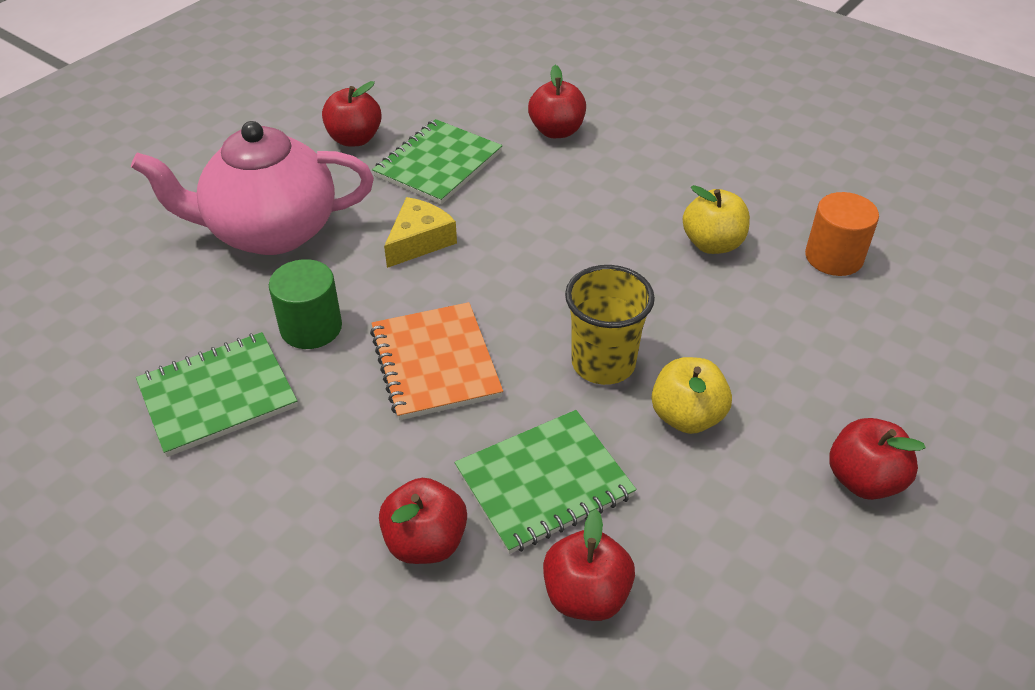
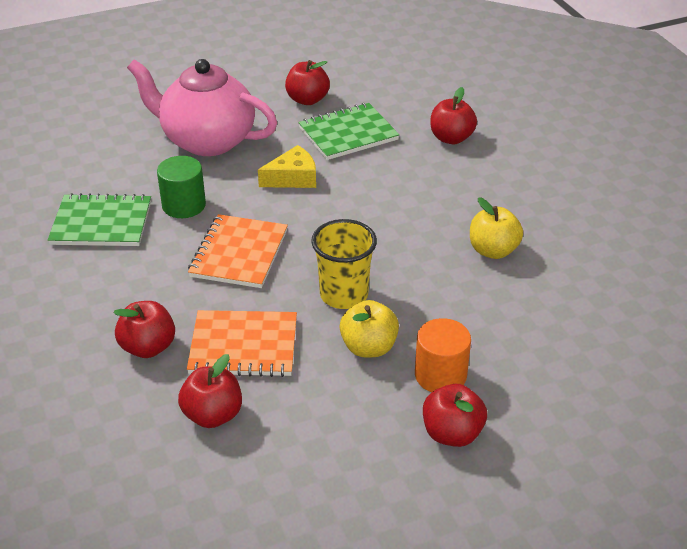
camera: 30 degrees right, 5 degrees down
(544, 483) = (243, 346): green notebook -> orange notebook
(833, 257) = (577, 292): orange cylinder -> orange cylinder (440, 375)

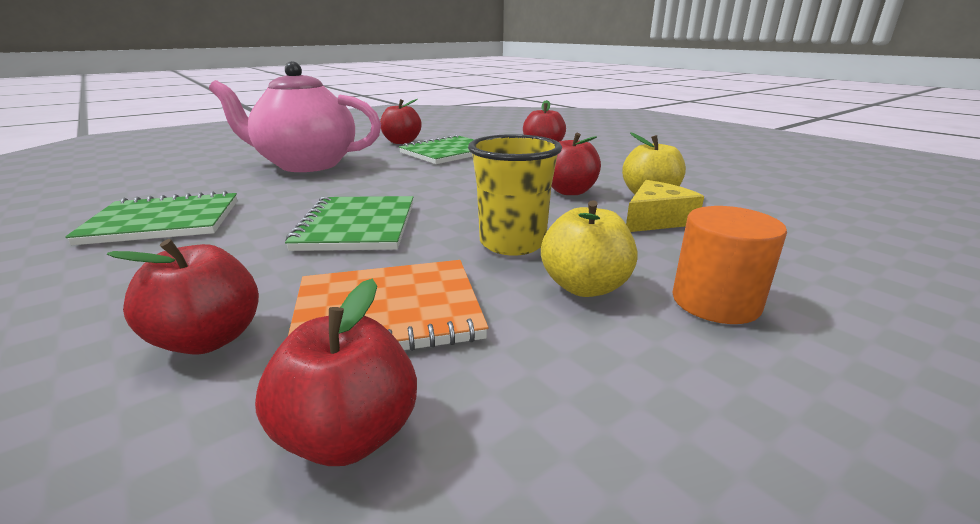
camera: 15 degrees left, 15 degrees down
(184, 205) = (280, 200): green cylinder -> none
(239, 253) = (357, 226): orange notebook -> green notebook
(293, 178) = (405, 176): yellow cheese -> yellow cheese (656, 220)
(452, 433) = (827, 377): red apple -> red apple (569, 191)

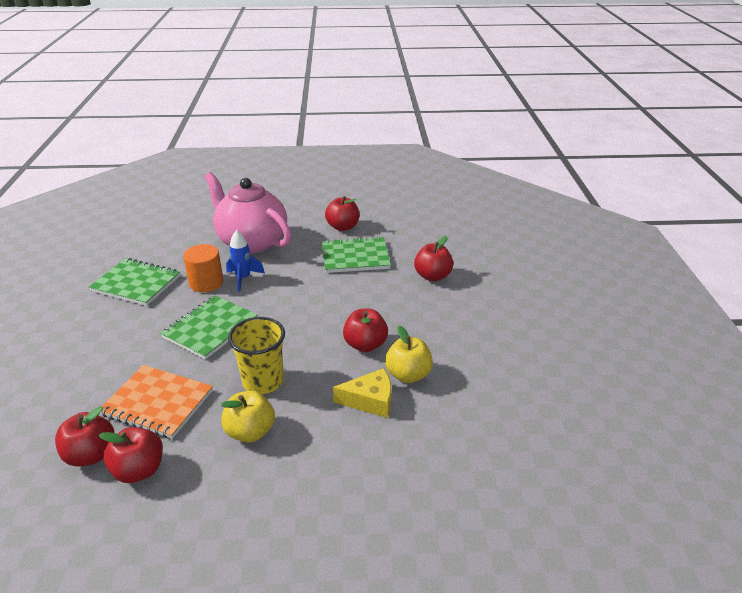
camera: 35 degrees right, 10 degrees up
(209, 339) = (91, 384): red apple -> red apple (139, 470)
(339, 186) = (243, 278): none -> blue rocket
(715, 302) = (291, 475): orange cylinder -> orange cylinder (206, 283)

